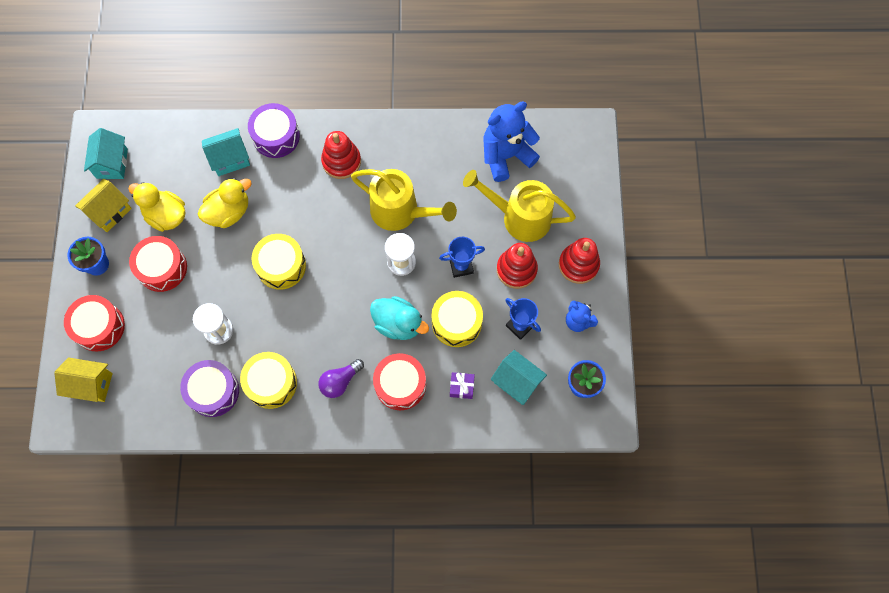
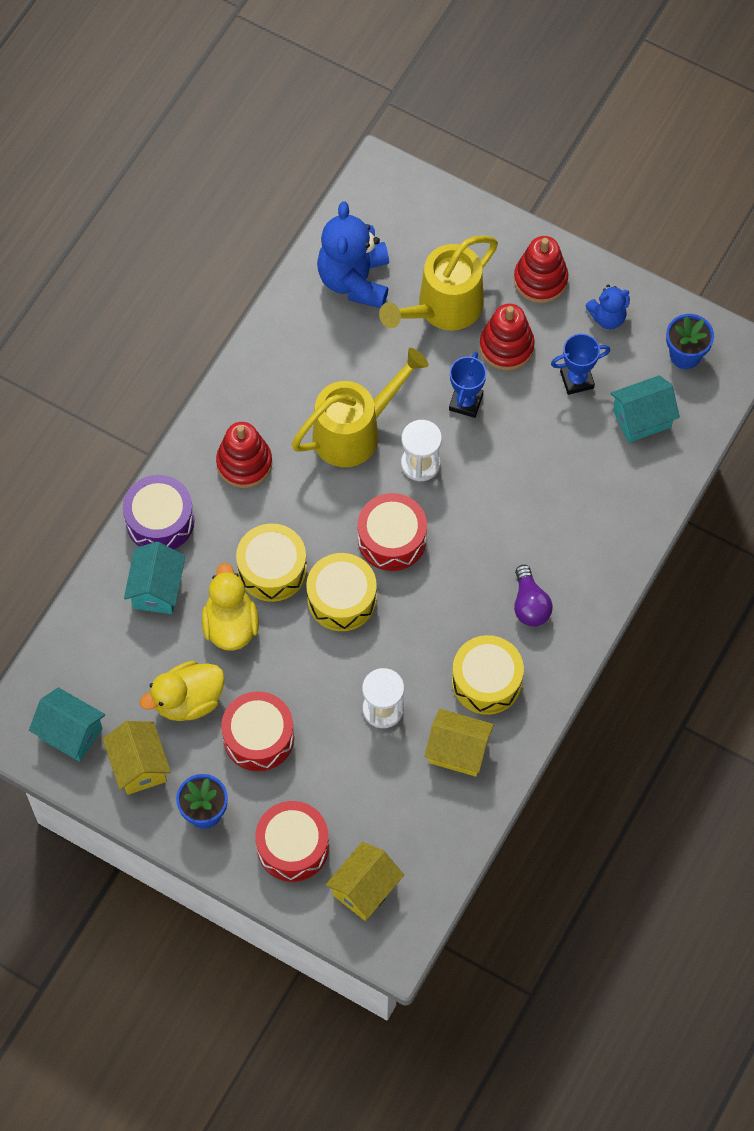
camera: 60 degrees left, 5 degrees down
(213, 391) = (458, 751): purple drum -> yellow house
(398, 324) = (496, 506): turquoise duck -> none
(400, 385) = (572, 542): red drum -> red drum (392, 539)
(456, 322) = (533, 443): yellow drum -> yellow drum (272, 569)
(461, 387) = (614, 479): purple gift -> none

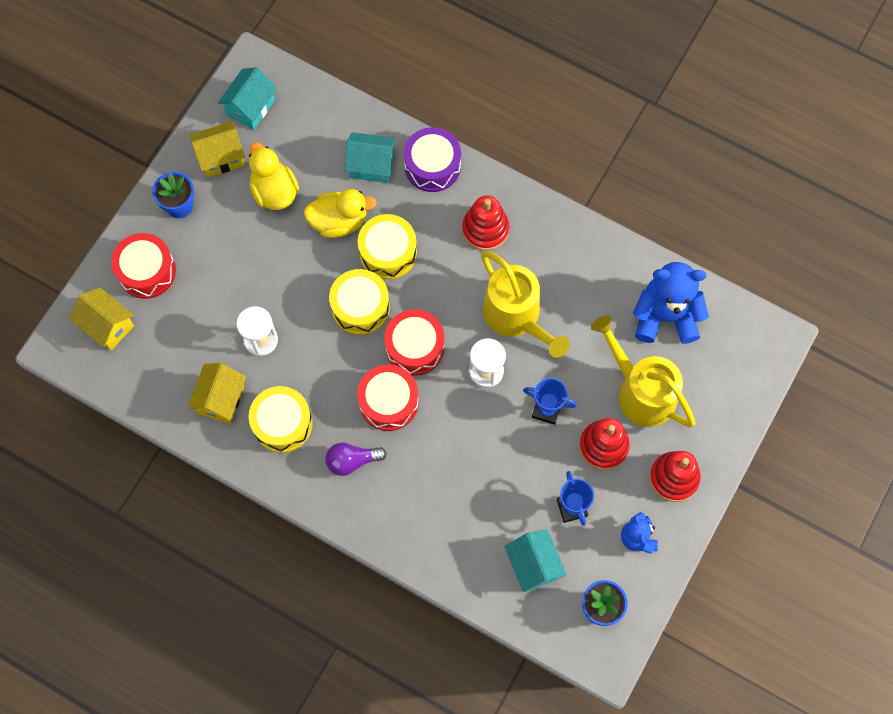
camera: 90 degrees right, 5 degrees up
(258, 737) = (240, 244): red drum -> red drum (388, 402)

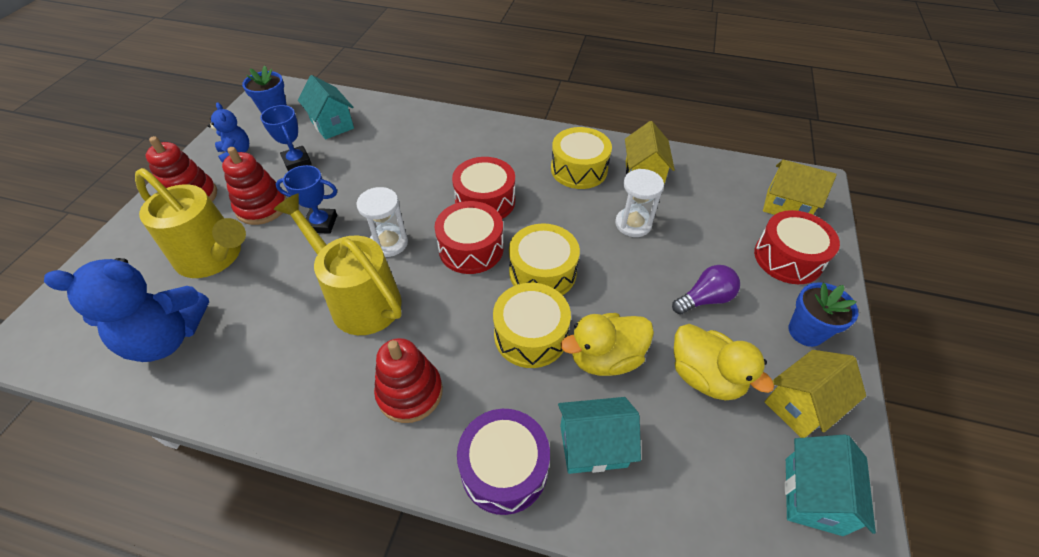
camera: 165 degrees right, 20 degrees down
(352, 461) = (505, 157): purple light bulb -> purple light bulb (705, 299)

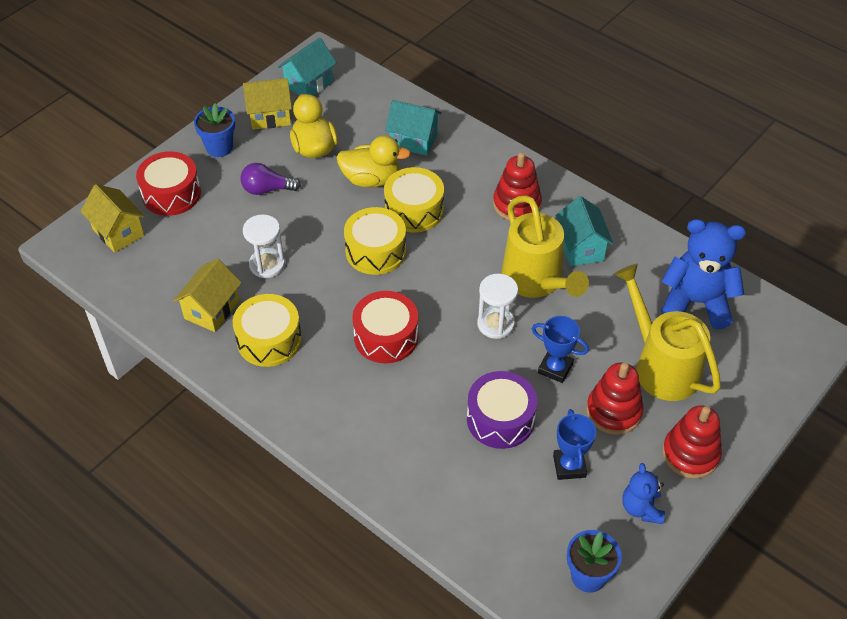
camera: 155 degrees left, 0 degrees up
(332, 124) = (516, 518): turquoise house -> turquoise house (581, 248)
(471, 248) = (424, 292): red drum -> none
(504, 468) = (473, 148): purple drum -> purple drum (500, 419)

